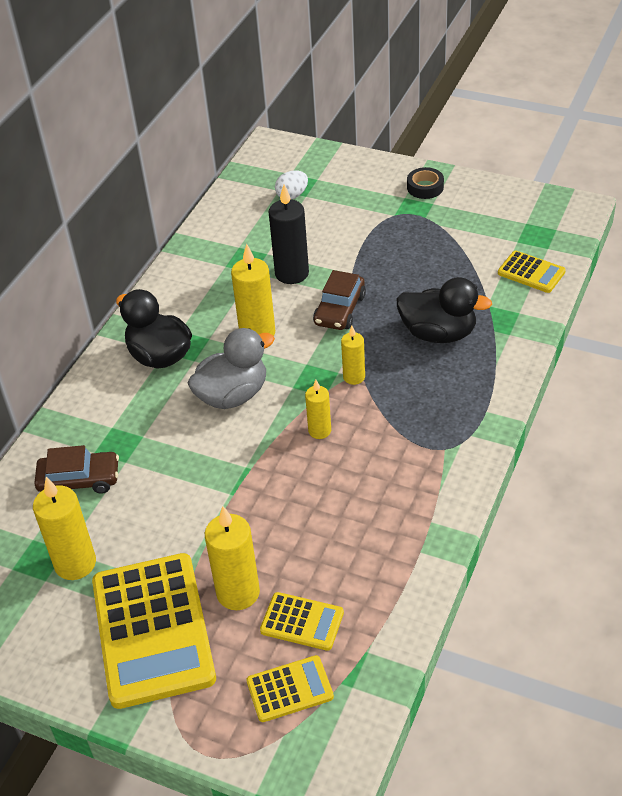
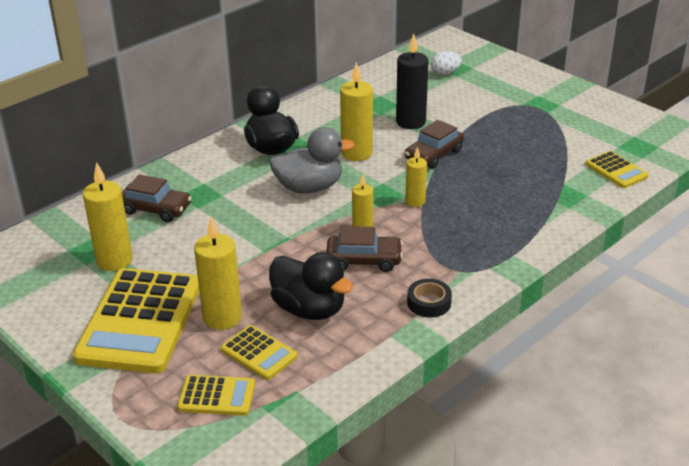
camera: 20 degrees right, 10 degrees down
(343, 469) = (364, 260): none -> brown car
(425, 187) = (560, 92): black tape -> black tape (429, 303)
(438, 333) = (506, 191): black duck -> black duck (309, 309)

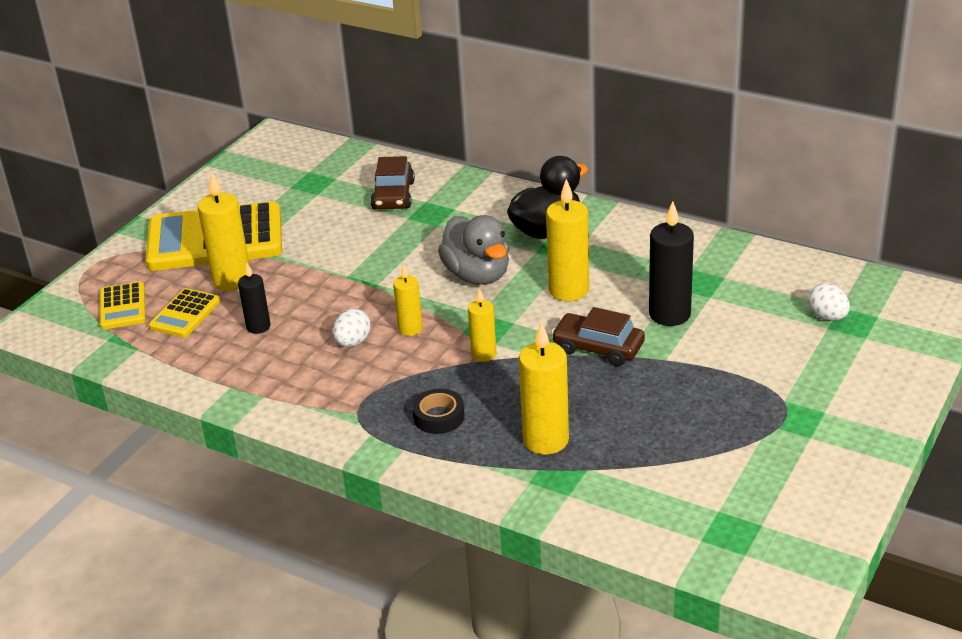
camera: 75 degrees right, 0 degrees up
(114, 260) = (300, 199): yellow candle -> yellow candle (545, 440)
(309, 309) = (258, 327): black duck -> black candle
(364, 260) = (353, 342): brown car -> white egg
(429, 303) = (291, 401): black tape -> black tape (439, 417)
(616, 170) = (647, 515): yellow calculator -> none

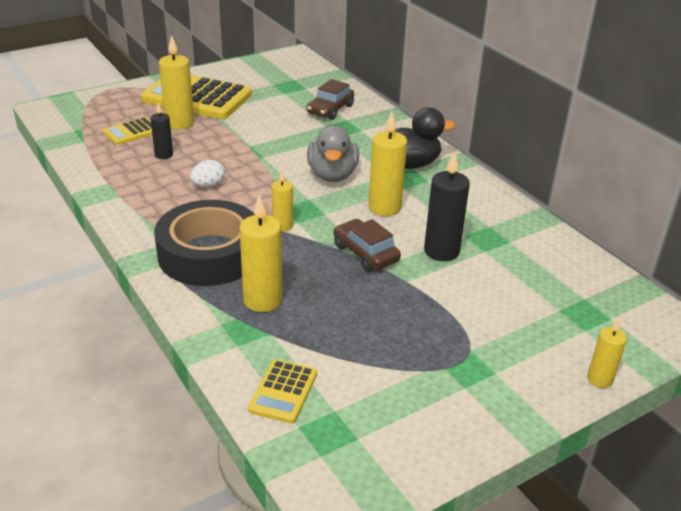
camera: 25 degrees right, 0 degrees up
(122, 307) = (103, 115): yellow calculator -> yellow calculator (283, 391)
(410, 329) = (253, 191): yellow candle -> yellow candle (599, 379)
(439, 417) = (209, 254): black tape -> black tape, size x2.47
(827, 317) = (566, 301): white egg -> none

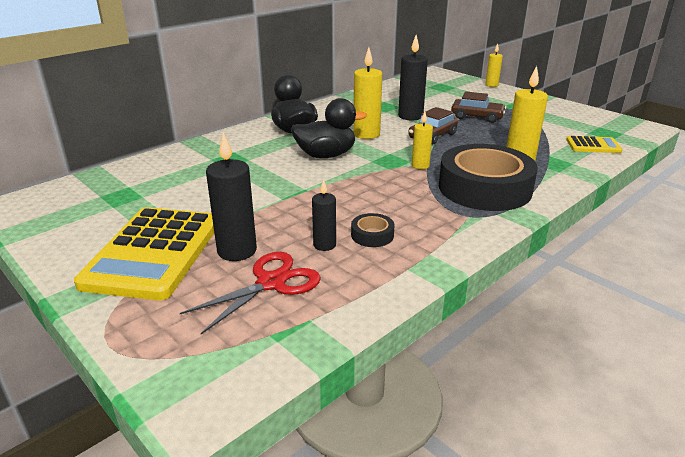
camera: 100 degrees left, 5 degrees down
(131, 132) = (271, 283): yellow calculator -> red scissors
(163, 176) = (372, 235): none -> black tape
(179, 123) = (237, 251): yellow candle -> black candle
(208, 186) = (377, 207): white egg -> none
(330, 109) = (188, 168): brown car -> brown car (477, 117)
(332, 175) = (326, 155): grey duck -> black duck

